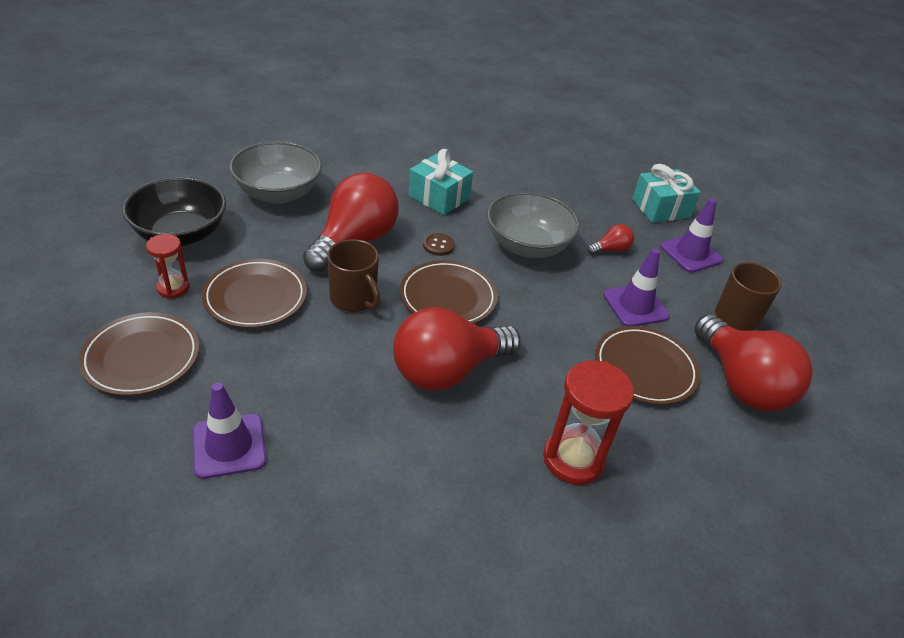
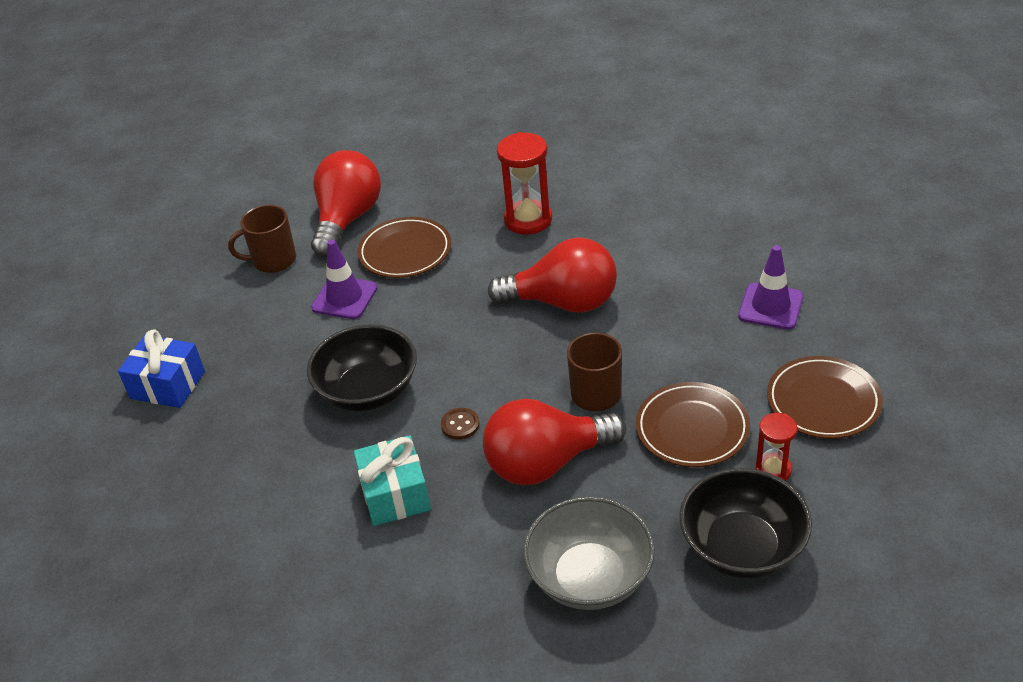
camera: 135 degrees left, 0 degrees up
(448, 297) = (504, 364): brown plate -> none
(527, 246) = (368, 391): grey bowl -> black bowl
(611, 250) = (290, 357): red light bulb -> none
(660, 208) = (167, 385): turquoise gift -> blue gift
(691, 253) = (220, 325): purple traffic cone -> none

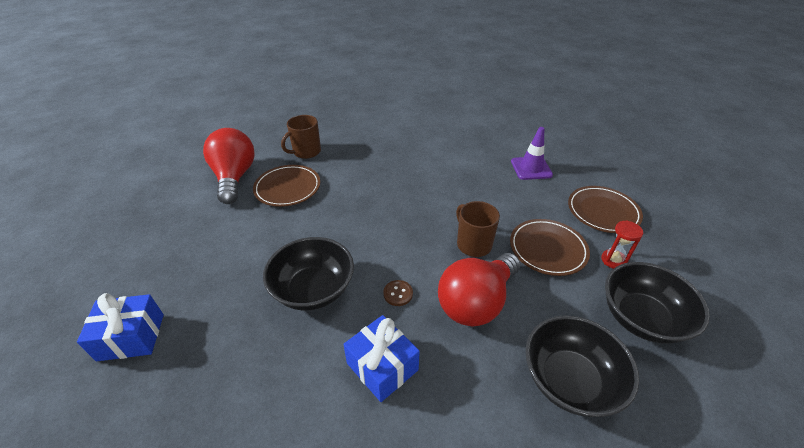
camera: 30 degrees left, 0 degrees up
(273, 260) = (189, 216): brown mug -> brown mug (306, 152)
(344, 298) = (259, 228): purple traffic cone -> none
(395, 494) = (382, 366): turquoise gift -> blue gift
(528, 220) = (358, 153): red hourglass -> none
(563, 302) = (413, 194): red light bulb -> none
(590, 577) = (569, 380): grey bowl -> black bowl

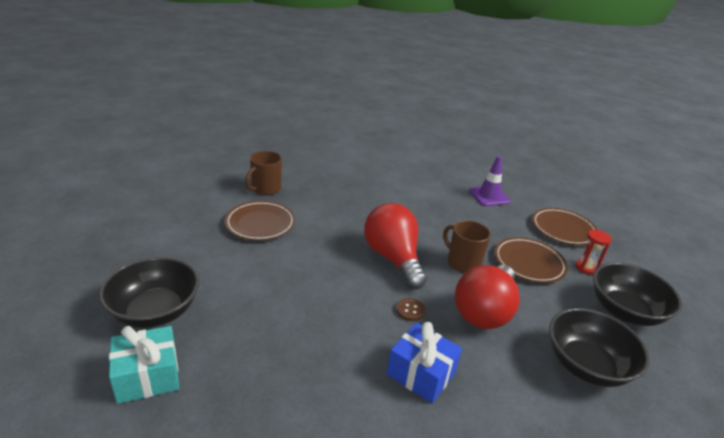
camera: 15 degrees left, 10 degrees down
(131, 337) = (148, 376): blue gift -> turquoise gift
(234, 177) = (197, 216): red light bulb -> red light bulb (393, 258)
(313, 289) = (326, 314): black bowl -> black bowl (155, 311)

